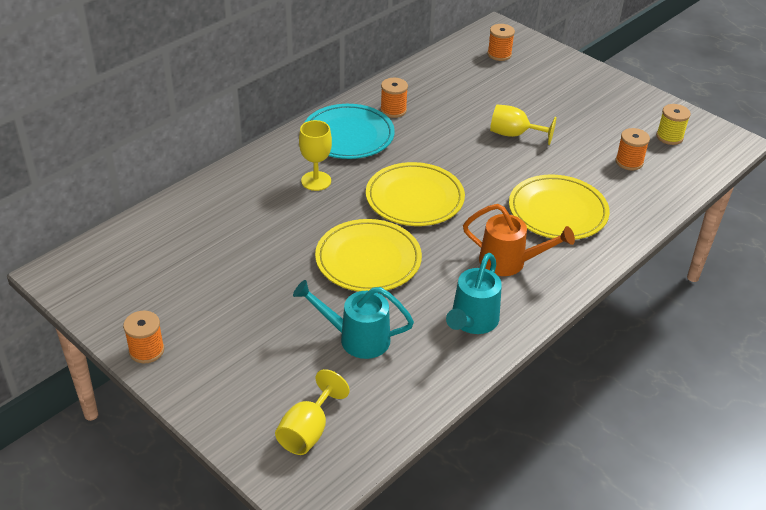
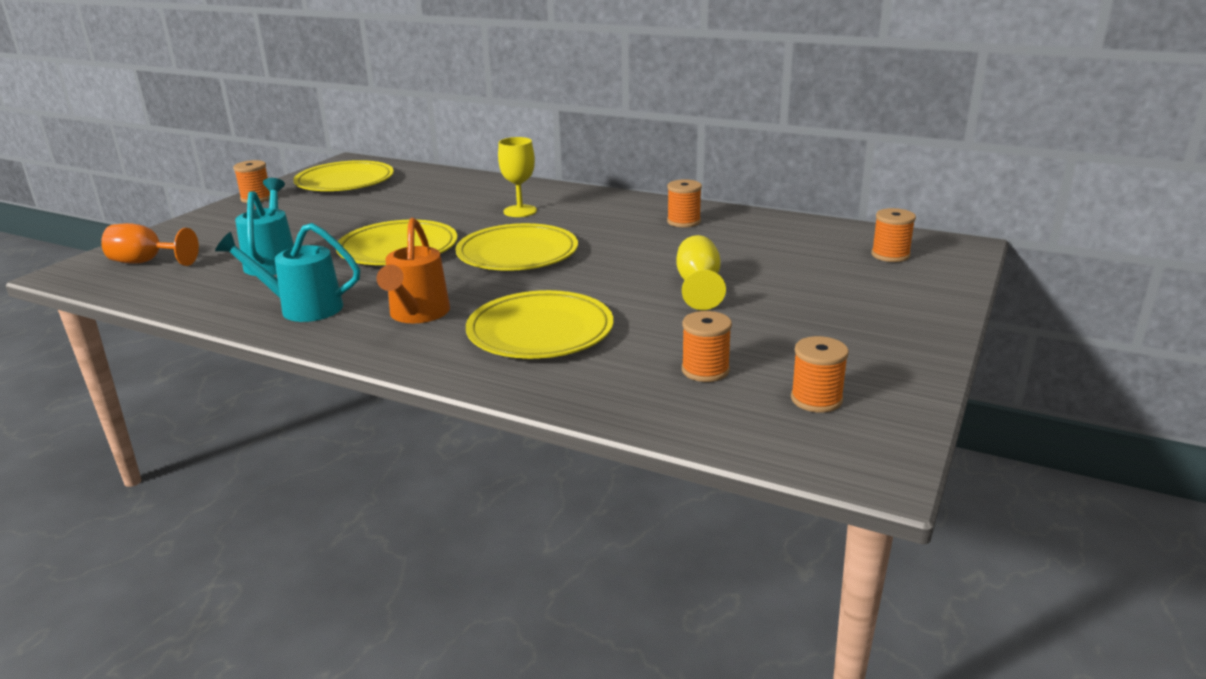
camera: 75 degrees right, 15 degrees down
(138, 279) = (345, 182): none -> yellow plate
(308, 431) = (146, 262): yellow goblet -> orange goblet
(348, 135) = (613, 211): turquoise plate -> none
(669, 137) = (816, 399): yellow spool -> orange spool

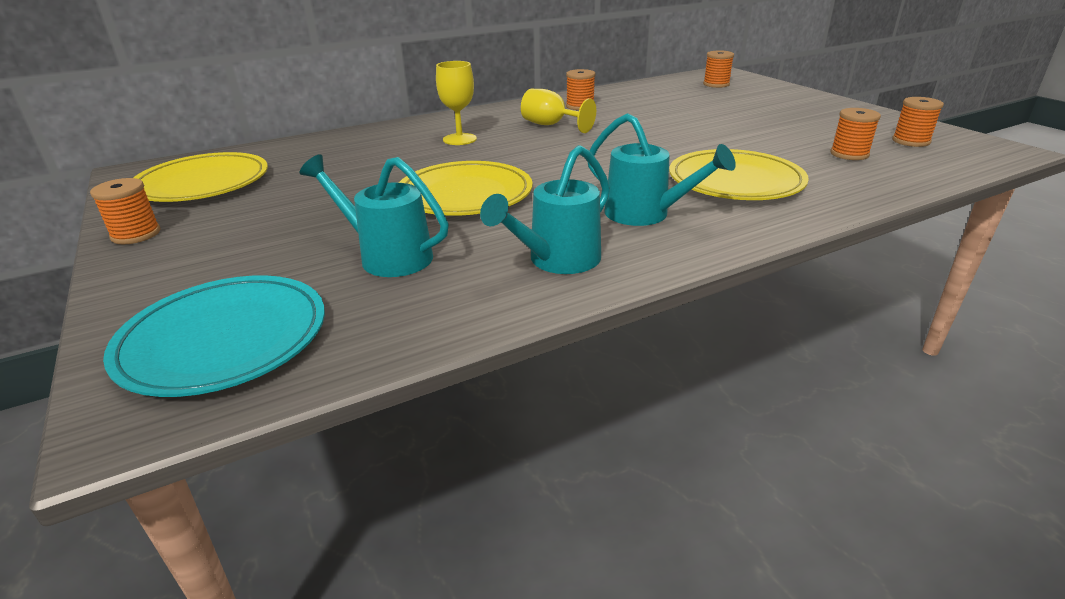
camera: 55 degrees left, 5 degrees up
(146, 262) = (224, 340): orange goblet -> turquoise plate
(417, 314) = (645, 214): orange watering can -> turquoise watering can
(517, 253) = (558, 158): yellow plate -> none
(698, 286) = (706, 127): yellow goblet -> yellow goblet (551, 125)

